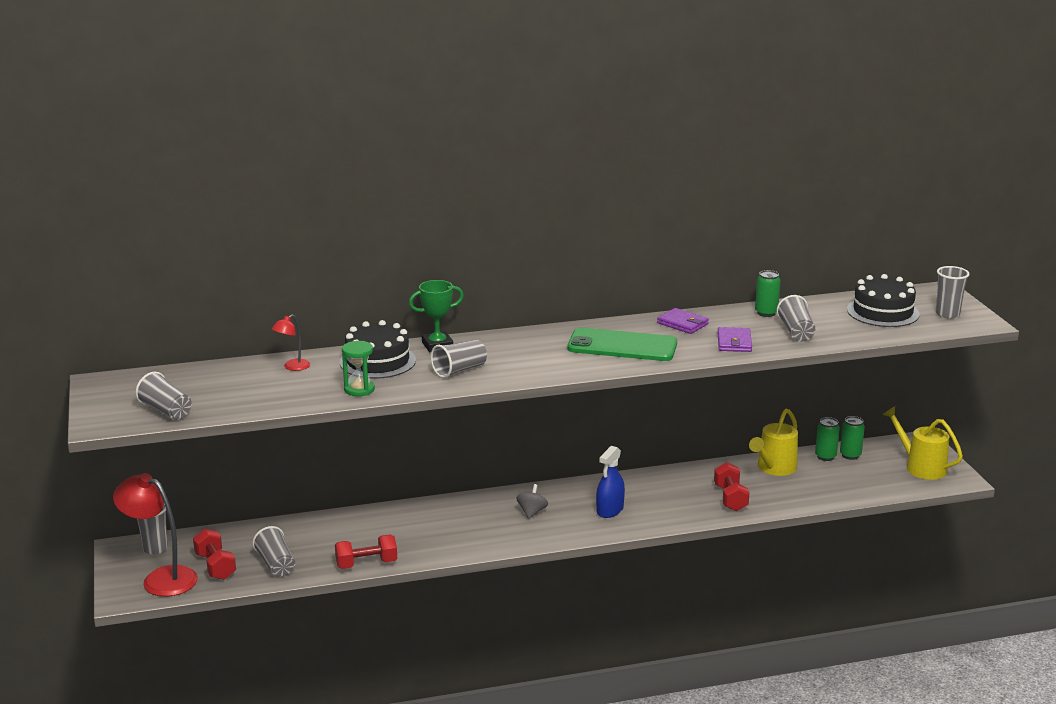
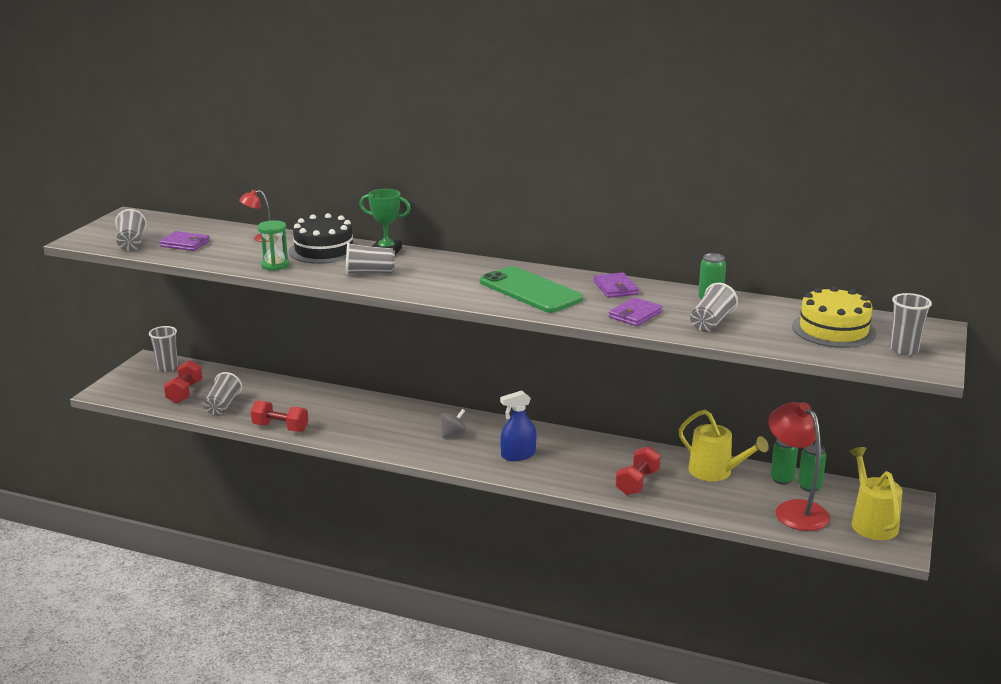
camera: 35 degrees right, 0 degrees up
(161, 578) = (142, 388): red lamp -> red lamp (794, 510)
(225, 395) = (184, 244): none -> purple wallet
(774, 468) = (715, 472): yellow watering can -> yellow watering can turned 120 degrees counterclockwise
(883, 312) = (833, 330): black cake -> yellow cake

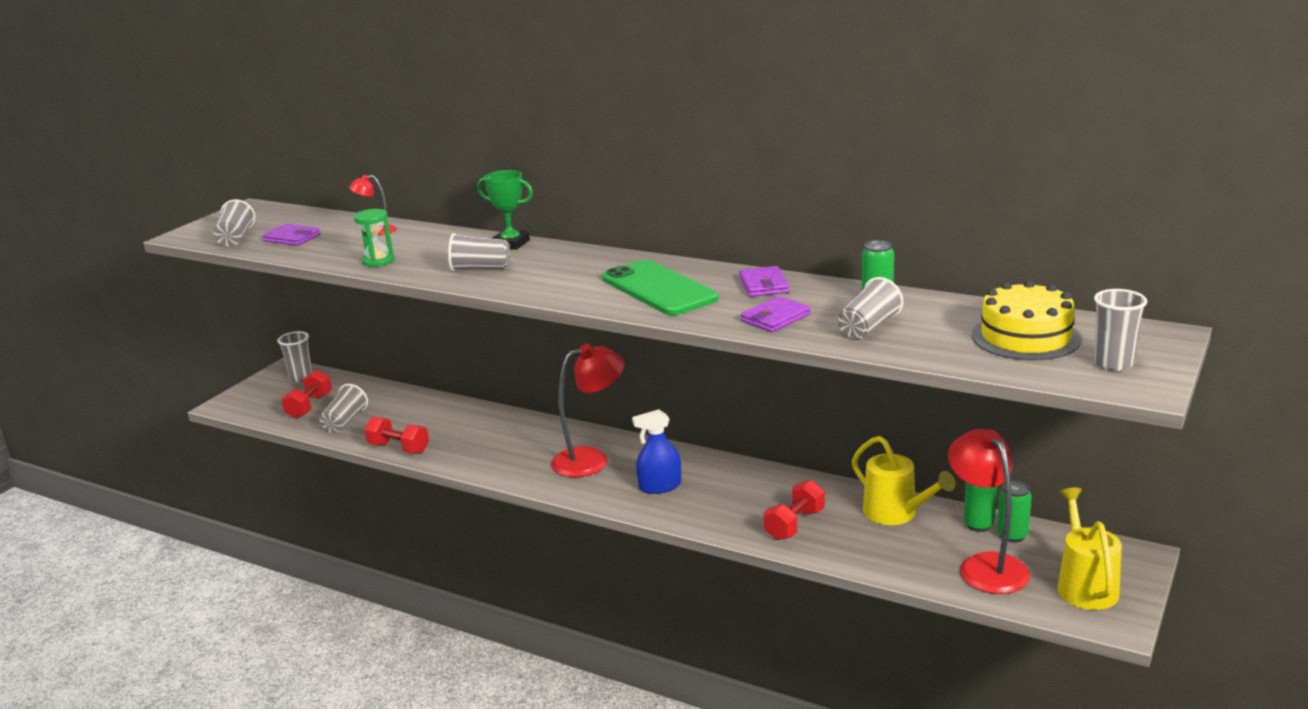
camera: 10 degrees right, 0 degrees up
(324, 250) = (441, 243): black cake -> none
(453, 434) = (591, 459): grey spinning top -> red lamp

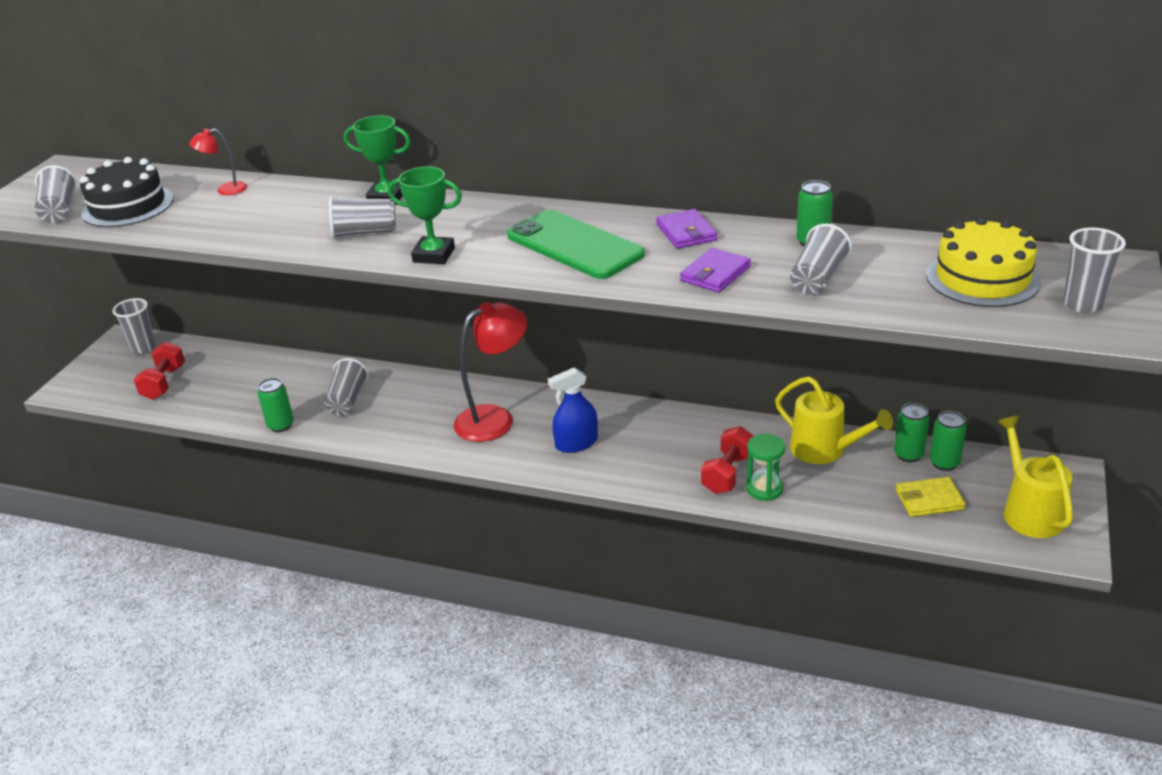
camera: 10 degrees left, 10 degrees up
(292, 238) = (128, 206): purple wallet -> black cake
(345, 422) = (210, 398): grey cup -> grey cup (348, 400)
(378, 261) = (242, 231): green hourglass -> green hourglass (764, 489)
(398, 448) = (281, 425): red dumbbell -> green can
(532, 288) = (434, 255): none -> green trophy
(986, 565) = (929, 500): red lamp -> yellow wallet

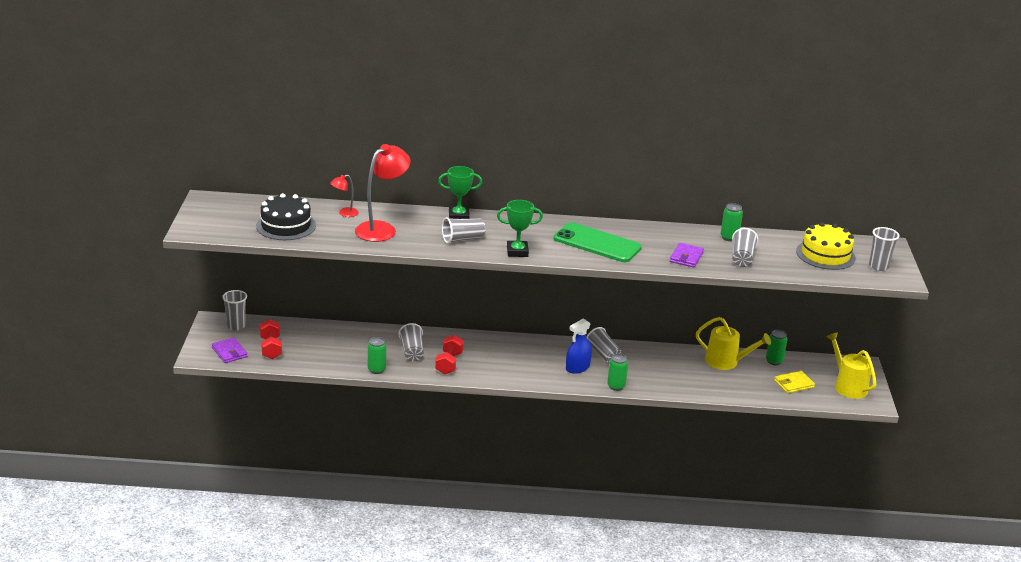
camera: 20 degrees left, 5 degrees down
(59, 211) = (239, 230): grey cup -> grey cup (603, 355)
(495, 418) = (517, 357): red lamp -> red lamp (382, 229)
(686, 232) = (656, 234): purple wallet -> purple wallet (229, 352)
(728, 474) = (676, 378): red dumbbell -> red dumbbell (449, 363)
(764, 489) = (701, 385): green hourglass -> none
(944, 463) = (795, 364): green can -> green can (616, 386)

